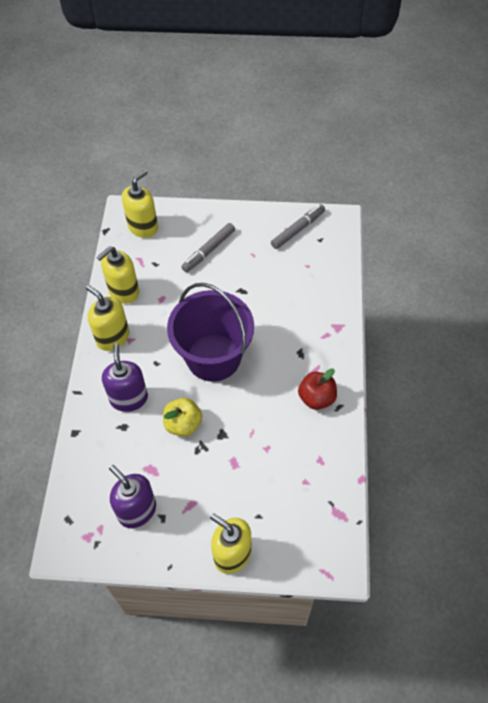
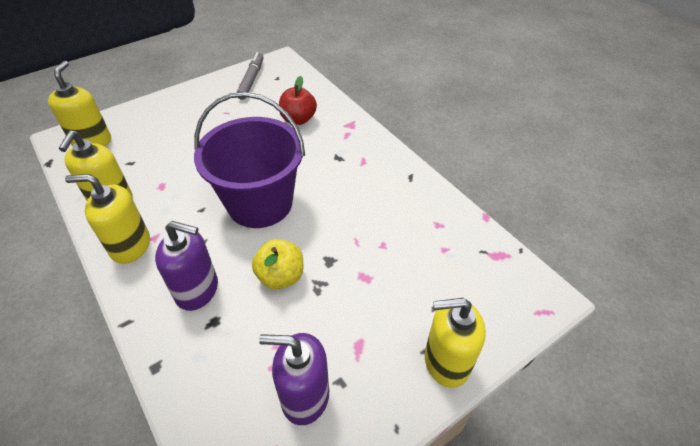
camera: 40 degrees left, 10 degrees down
(129, 398) = (197, 290): purple soap dispenser -> purple soap dispenser turned 150 degrees clockwise
(209, 251) = (180, 128): grey marker -> none
(316, 398) = (386, 181): red apple -> red apple (298, 119)

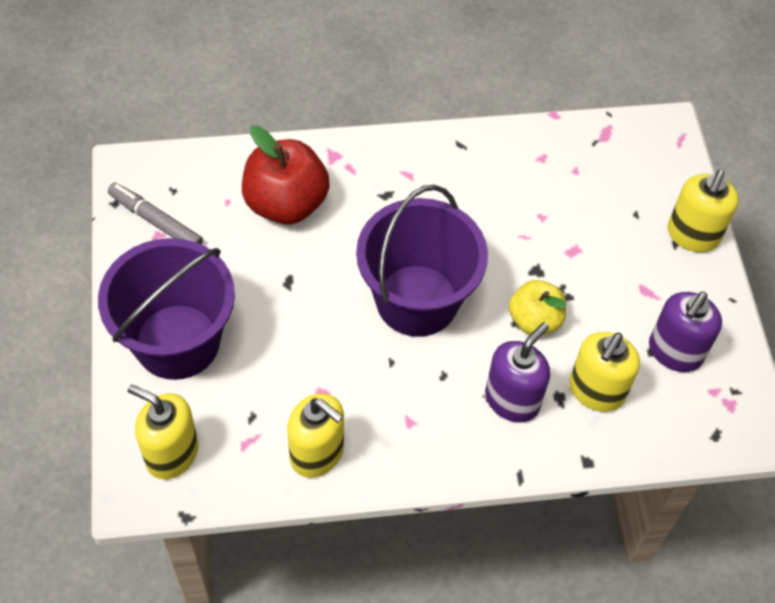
camera: 65 degrees left, 10 degrees up
(130, 246) = (410, 449): yellow soap dispenser -> yellow soap dispenser (596, 391)
(172, 116) = (177, 342): none -> purple bucket
(298, 119) = (286, 203): red apple -> red apple, size x1.59

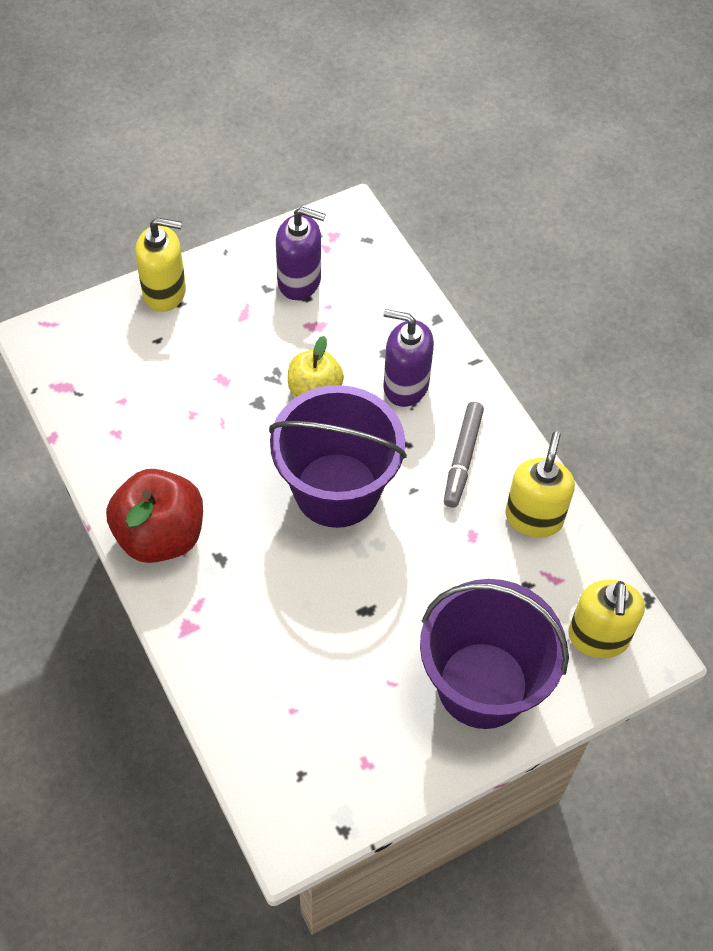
camera: 110 degrees left, 0 degrees up
(155, 221) = (350, 774): grey marker -> grey marker (462, 458)
(286, 203) = (271, 650): red apple -> red apple (160, 535)
(596, 391) = (366, 328): yellow soap dispenser -> none

